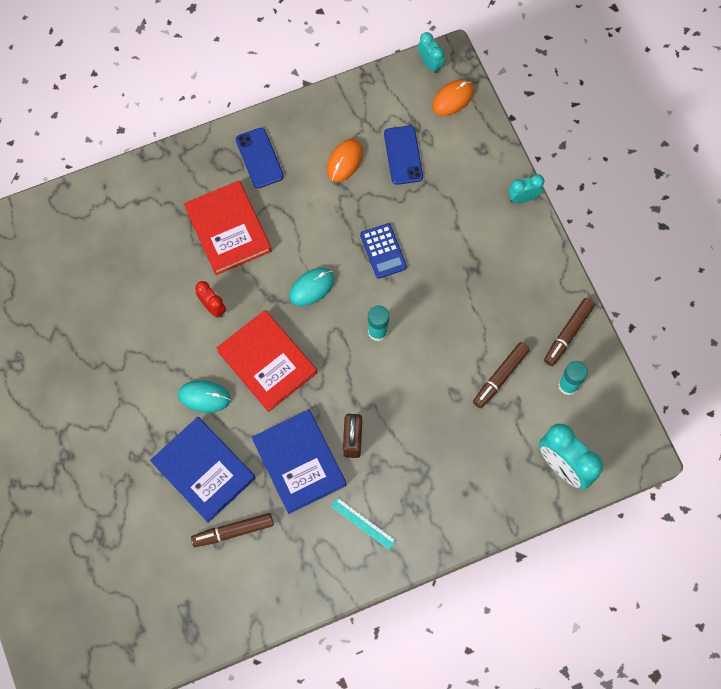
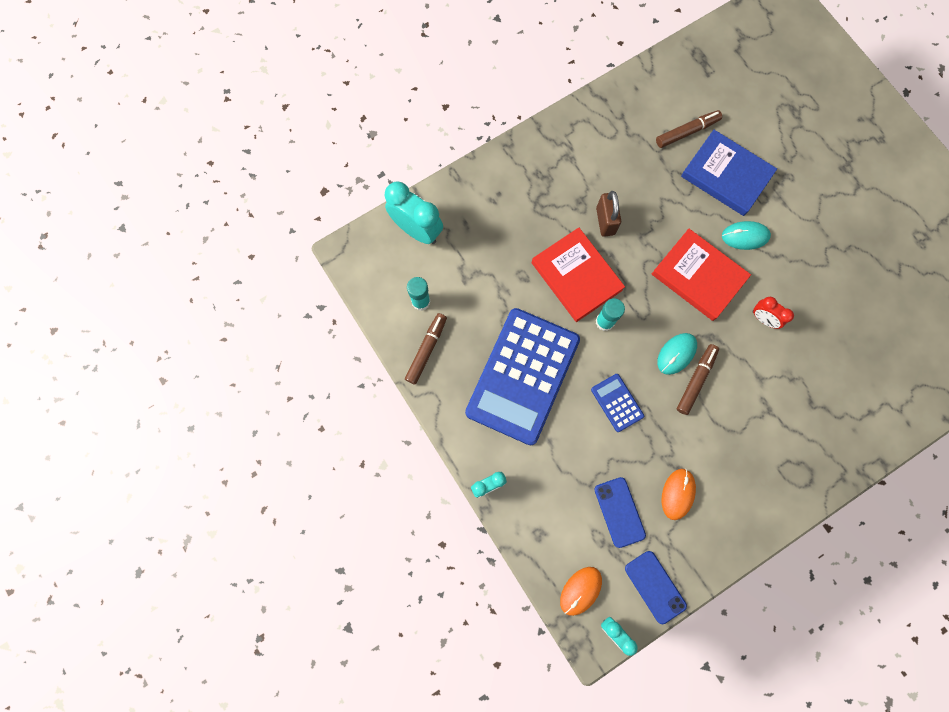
camera: 170 degrees right, 5 degrees up
(228, 230) = (772, 398): red book -> red book (576, 276)
(259, 158) = (765, 482): blue phone -> blue phone (655, 587)
(299, 462) = (647, 195): blue book -> none
(363, 523) = (581, 155): turquoise ruler -> none
(473, 292) = (522, 376): none -> blue calculator
(500, 377) = (484, 299): brown marker -> brown marker (696, 380)

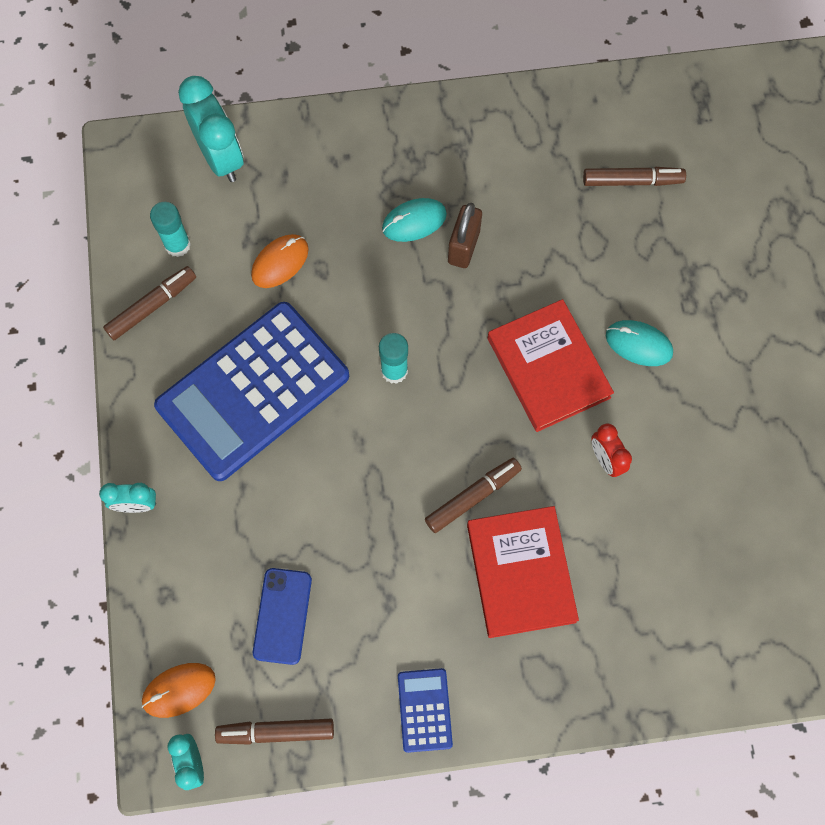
camera: 25 degrees right, 5 degrees down
(576, 276) = (389, 299): red book -> red book (521, 573)
(617, 402) = (354, 478): blue calculator -> blue calculator (425, 710)
(655, 587) = (276, 732): blue phone -> brown marker
(676, 354) = (465, 452): turquoise mouse -> turquoise mouse (414, 221)
(678, 494) = (370, 629): orange mouse -> orange mouse (280, 262)
(726, 175) = (655, 257): blue book -> none

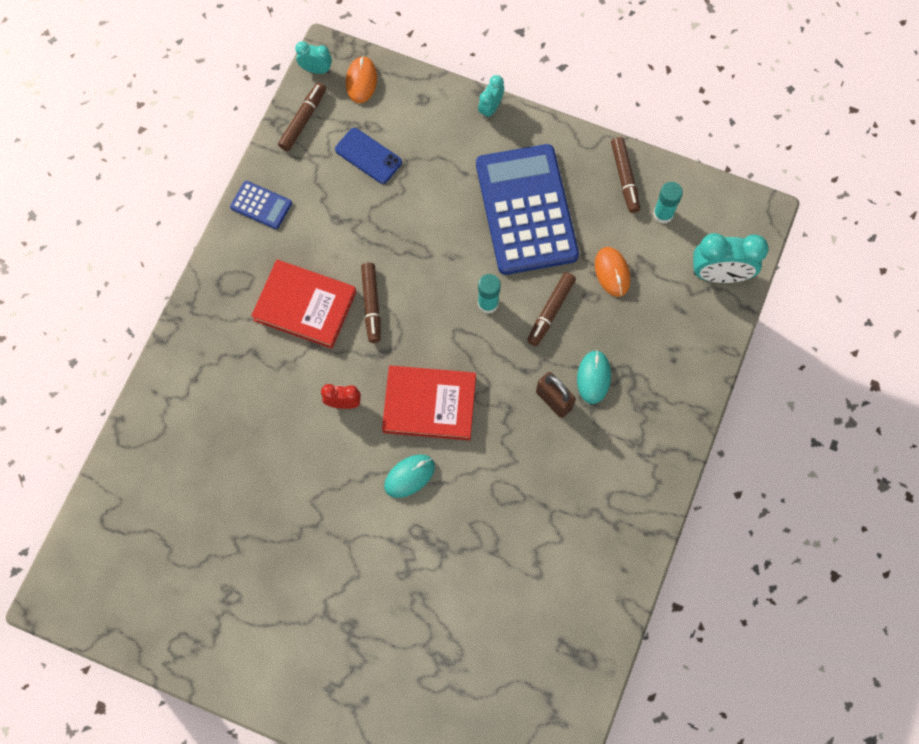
camera: 120 degrees right, 0 degrees up
(632, 181) = (538, 553): brown marker -> brown marker (550, 311)

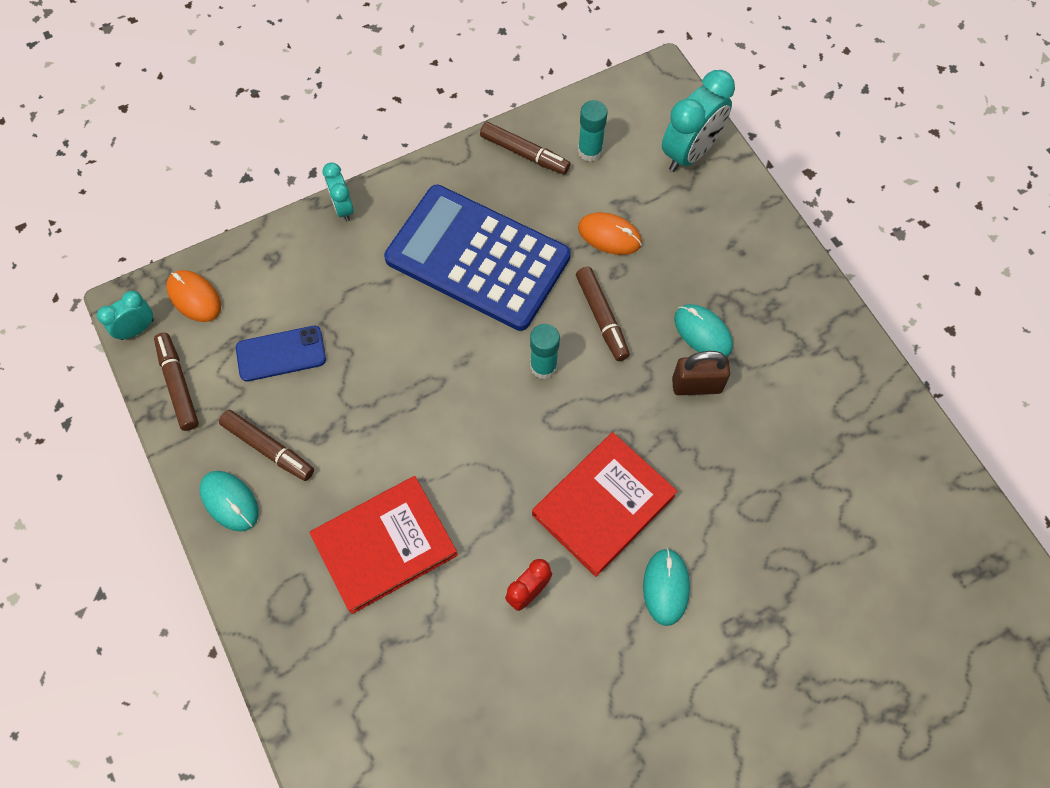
camera: 50 degrees left, 5 degrees down
(261, 205) = (229, 501): blue calculator -> turquoise mouse
(371, 305) = (445, 477): brown marker -> brown marker (268, 448)

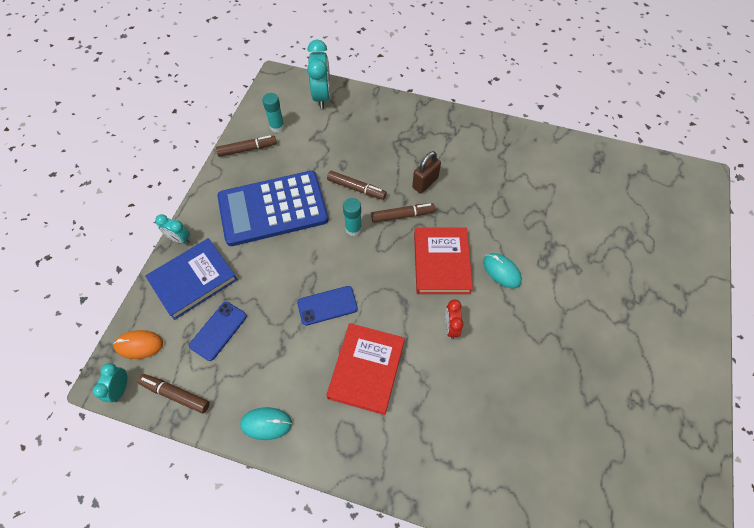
camera: 45 degrees left, 5 degrees down
(268, 448) = (260, 380): brown marker -> brown marker (402, 215)
(311, 271) = (193, 280): none -> blue book
(418, 432) = (327, 305): none -> blue phone
(609, 236) = (323, 154): orange mouse -> none
(703, 332) = (404, 161): turquoise mouse -> none

